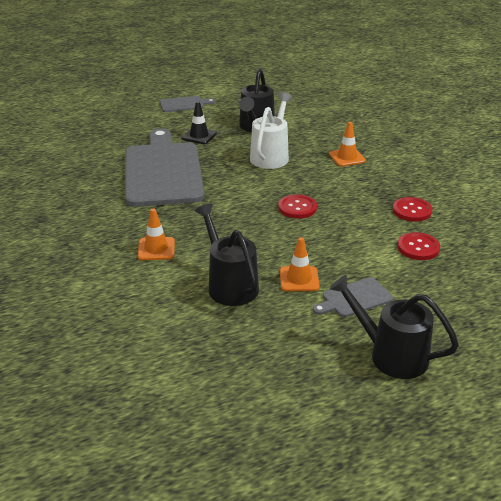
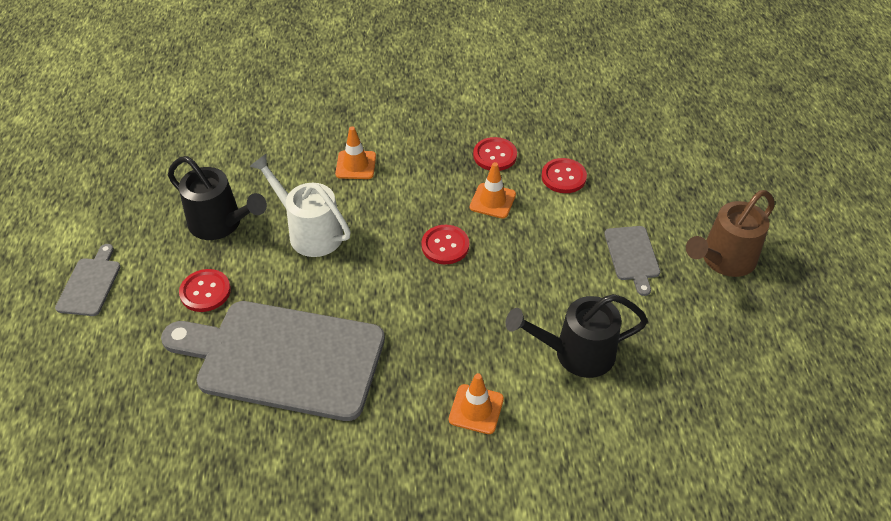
camera: 70 degrees left, 15 degrees up
(199, 136) = (205, 291): black traffic cone -> red button
(299, 279) = (585, 289): orange traffic cone -> orange traffic cone (492, 201)
(390, 355) = (723, 260): black watering can -> brown watering can

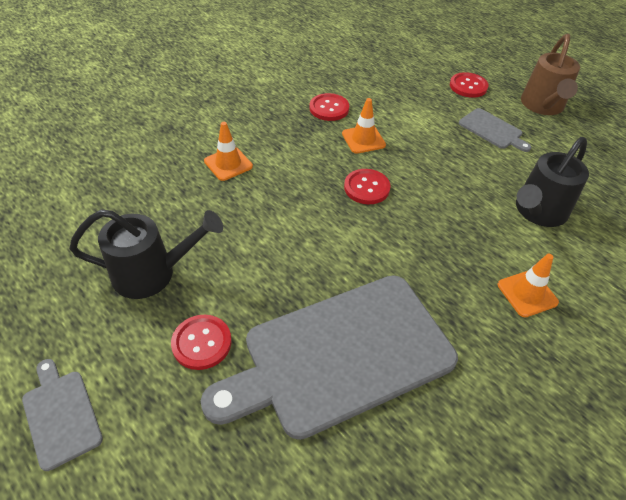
camera: 40 degrees left, 0 degrees up
(309, 232) = (245, 235): white watering can -> none
(563, 177) = (392, 101): red button -> red button (468, 86)

